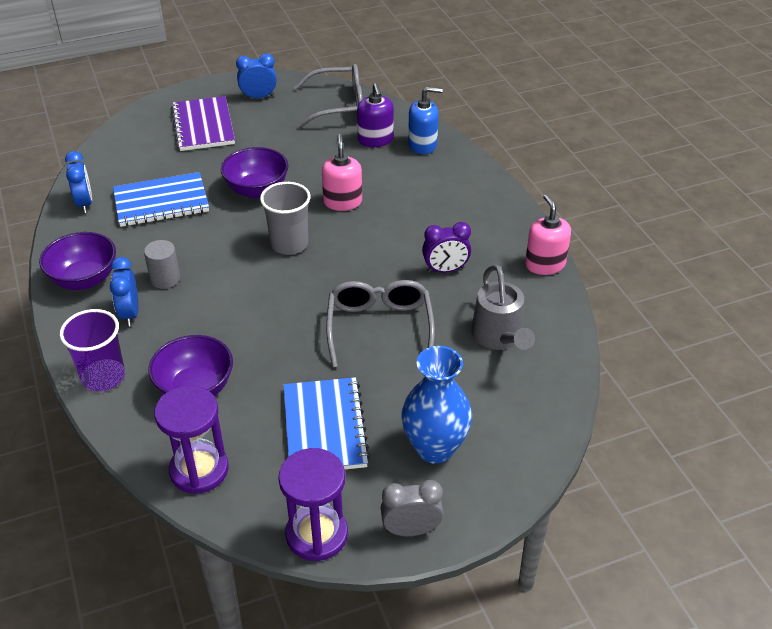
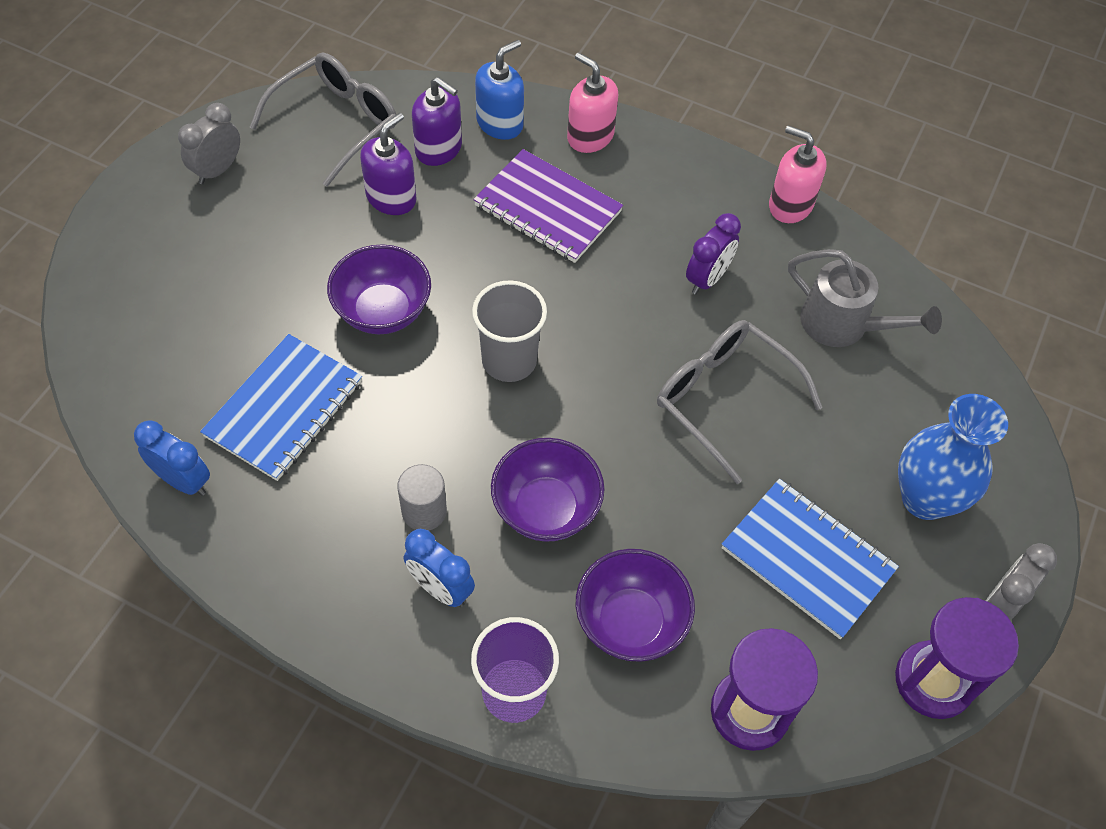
camera: 45 degrees left, 15 degrees up
(84, 279) = (325, 586): purple bowl -> purple bowl (546, 508)
(203, 126) = (197, 260): purple notebook -> purple notebook (547, 209)
(258, 97) = (217, 170): blue clock -> grey clock
(324, 148) = (391, 198): none -> purple soap dispenser
(342, 202) = (502, 262): pink soap dispenser -> pink soap dispenser (590, 136)

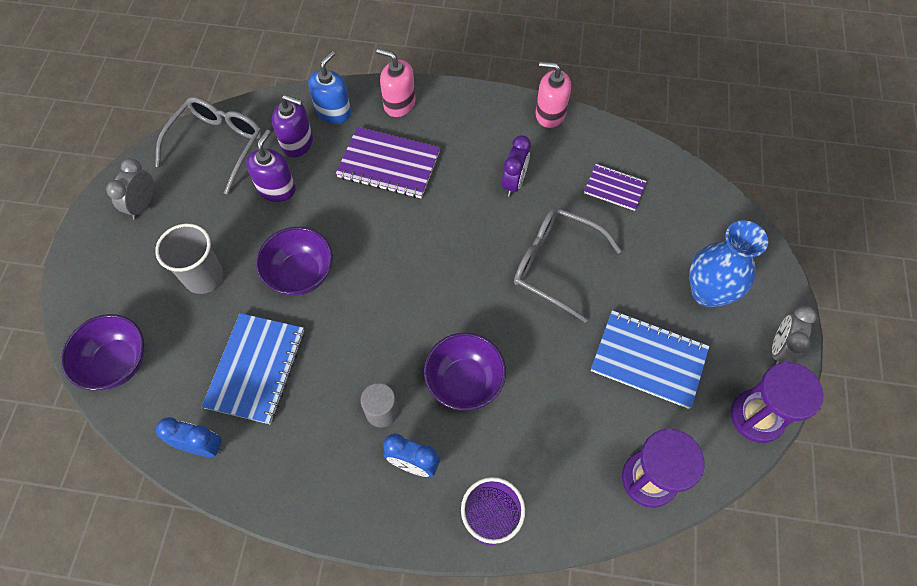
camera: 15 degrees left, 5 degrees up
(509, 360) = (401, 283): grey cup -> grey cup (204, 277)
(630, 622) = (549, 443): purple bowl -> purple bowl (117, 363)
(844, 325) = (614, 188): grey watering can -> purple notebook

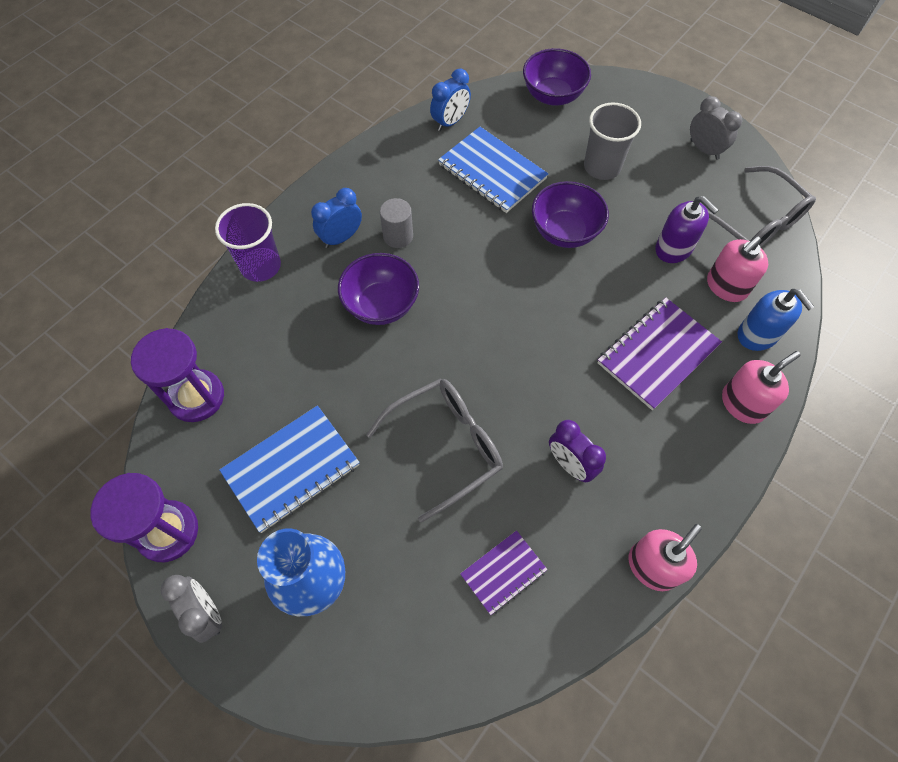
camera: 120 degrees right, 0 degrees up
(297, 143) = (726, 286): purple soap dispenser -> pink soap dispenser

